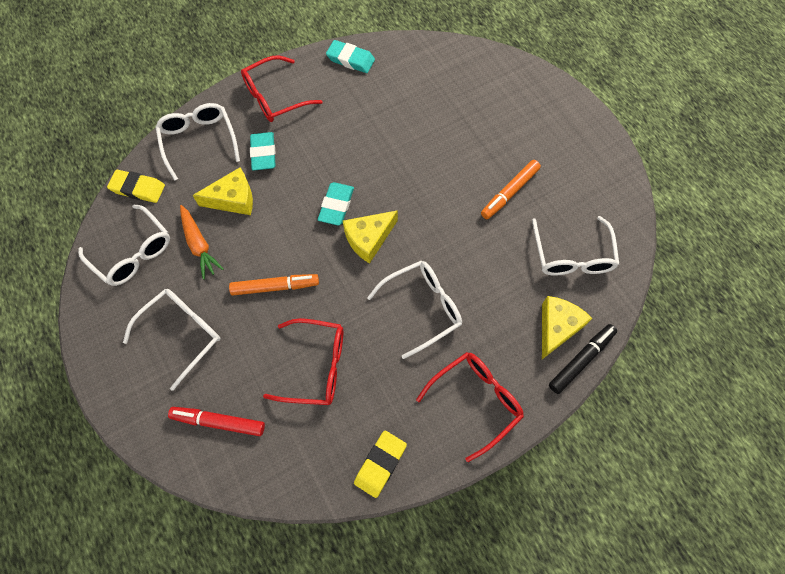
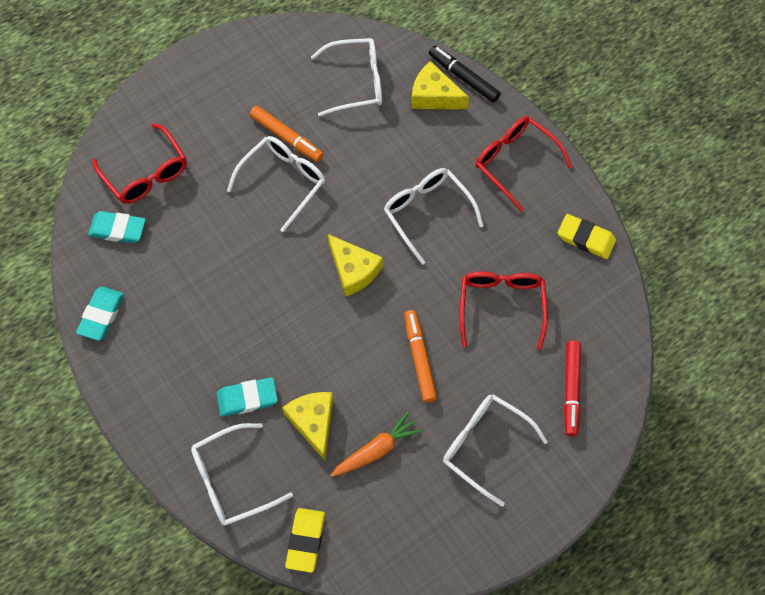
camera: 95 degrees left, 0 degrees up
(133, 253) = (394, 524): white glasses -> white glasses (283, 181)
(274, 97) = (162, 398): red glasses -> red glasses (146, 174)
(336, 206) = (314, 307): turquoise eraser -> turquoise eraser (118, 229)

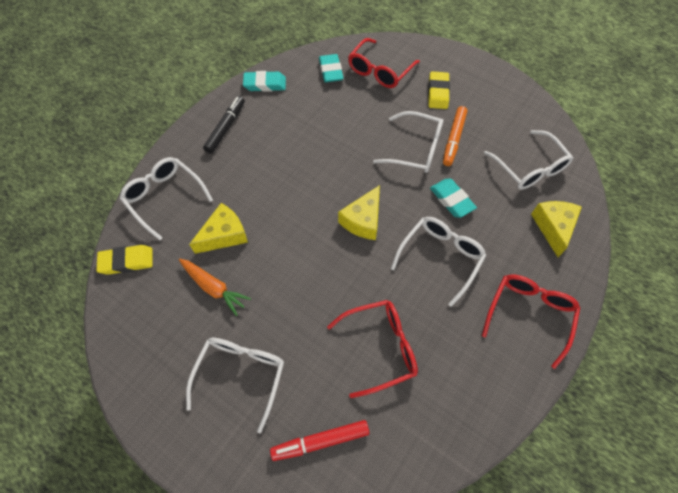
camera: 70 degrees right, 5 degrees down
(247, 398) = (231, 186): turquoise eraser -> turquoise eraser (451, 200)
(419, 358) = (305, 294): orange marker -> none
(463, 77) = (586, 244): black marker -> black marker (226, 128)
(585, 238) = (485, 407): yellow eraser -> yellow eraser (438, 93)

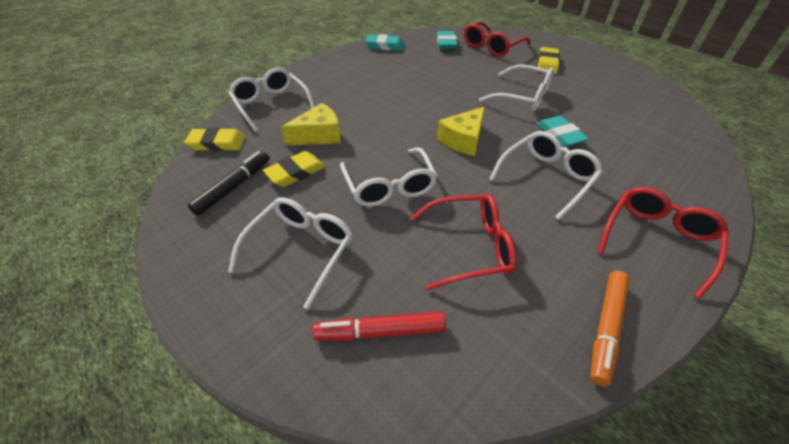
camera: 10 degrees right, 15 degrees down
(214, 287) = (295, 172): orange carrot -> yellow eraser
(226, 128) = (342, 67): black marker -> black marker (234, 187)
(453, 139) = (562, 94): orange marker -> orange marker (606, 328)
(530, 168) = (646, 121): white glasses -> white glasses (389, 186)
(553, 227) = (678, 168): yellow cheese -> none

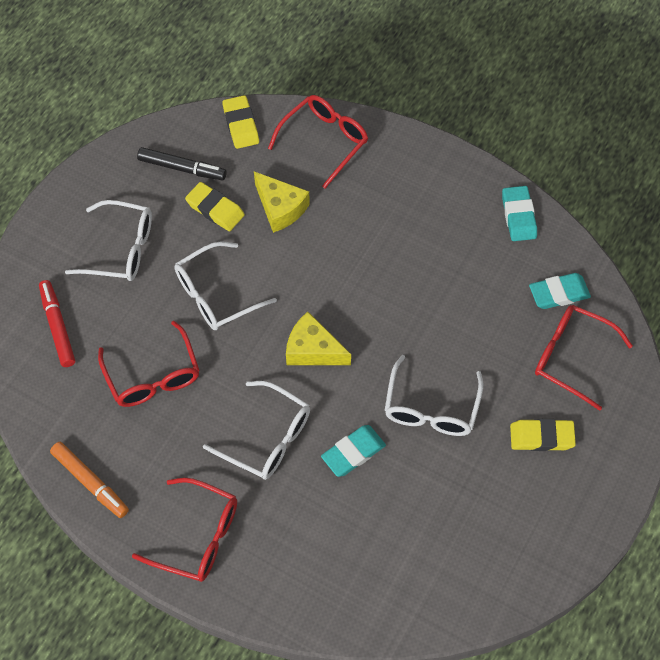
camera: 75 degrees right, 15 degrees up
(271, 104) = (324, 141): white glasses -> red glasses
(606, 328) = (90, 482): orange marker -> orange marker turned 150 degrees counterclockwise

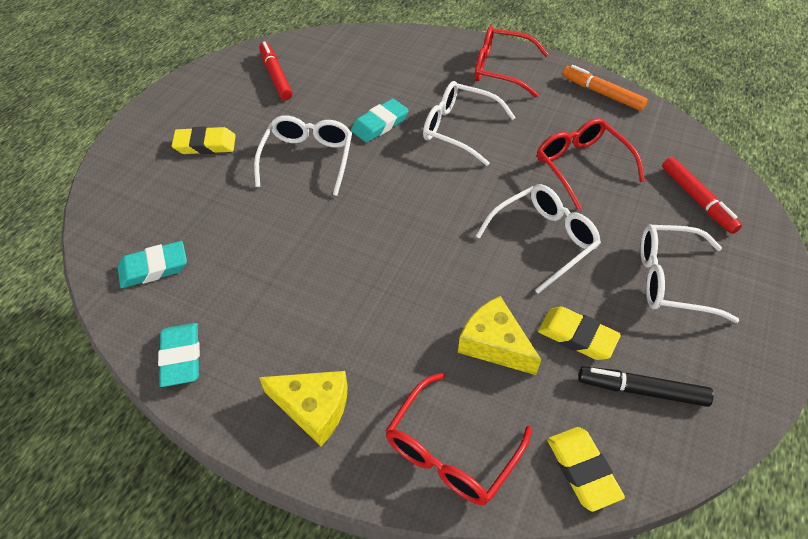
camera: 175 degrees right, 10 degrees down
(313, 350) = (428, 197): yellow cheese -> yellow cheese (313, 408)
(476, 547) = (276, 76): none -> red marker
(571, 357) = (158, 208): red glasses -> none

